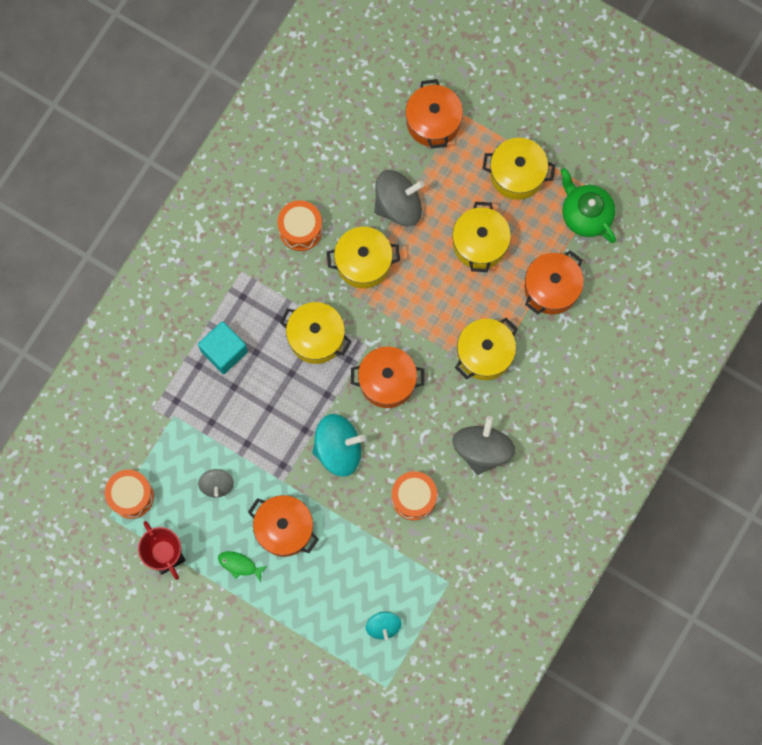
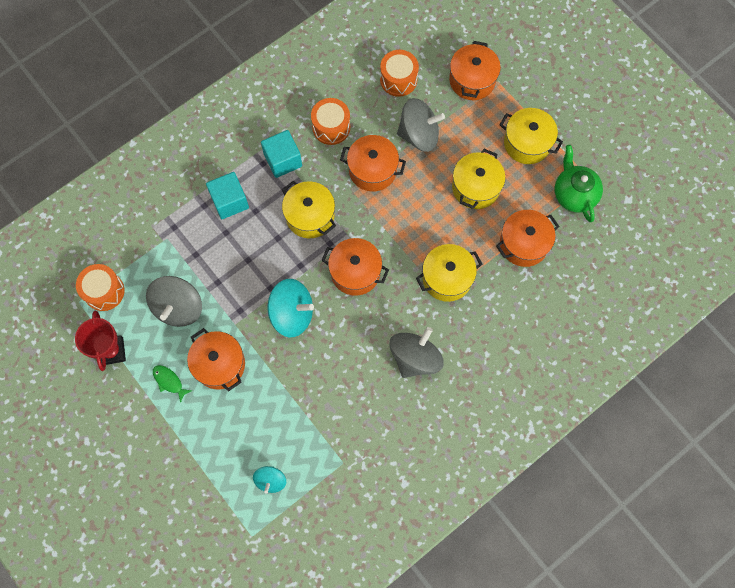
camera: 20 degrees right, 5 degrees down
(217, 485) = (178, 307): grey spinning top -> grey spinning top, size x1.80
(263, 285) = (283, 160): none -> turquoise cube
(363, 262) = (372, 170): yellow pot -> orange pot
(413, 498) = (340, 378): orange drum -> orange drum (398, 79)

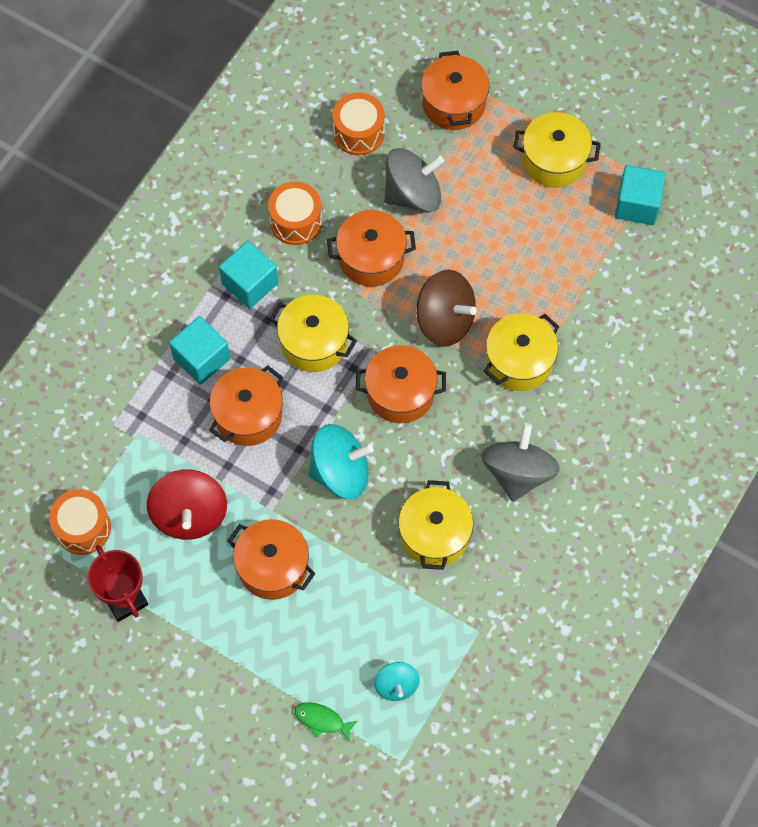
camera: 20 degrees left, 5 degrees down
(169, 381) = (216, 610): green fish -> green fish (322, 720)
(178, 307) = (189, 514): grey spinning top -> red spinning top
(406, 231) = (445, 320): none -> brown spinning top
(475, 187) = (511, 237): yellow pot -> yellow pot (434, 535)
(523, 244) = (598, 287): orange pot -> orange pot (248, 415)
(574, 194) = (637, 204): green teapot -> turquoise cube

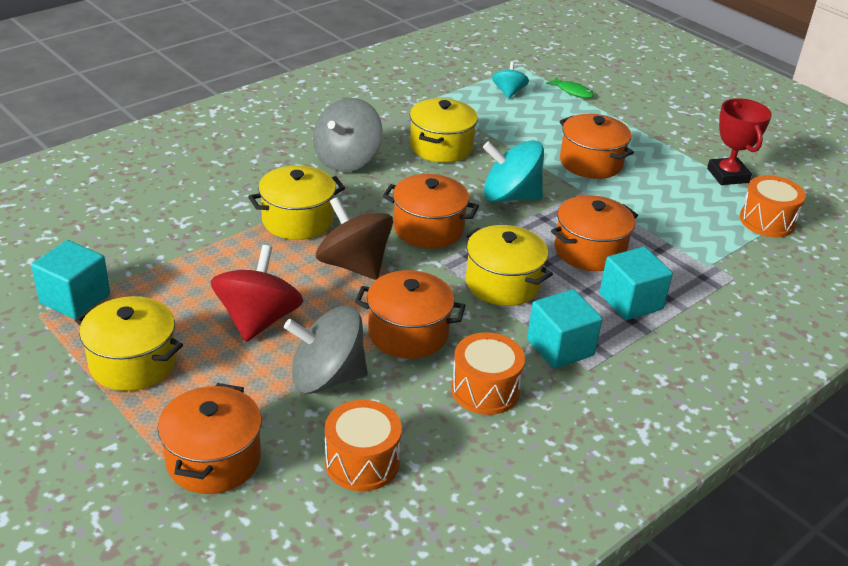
camera: 165 degrees left, 30 degrees down
(189, 514) = (661, 205): red spinning top -> red spinning top (258, 320)

